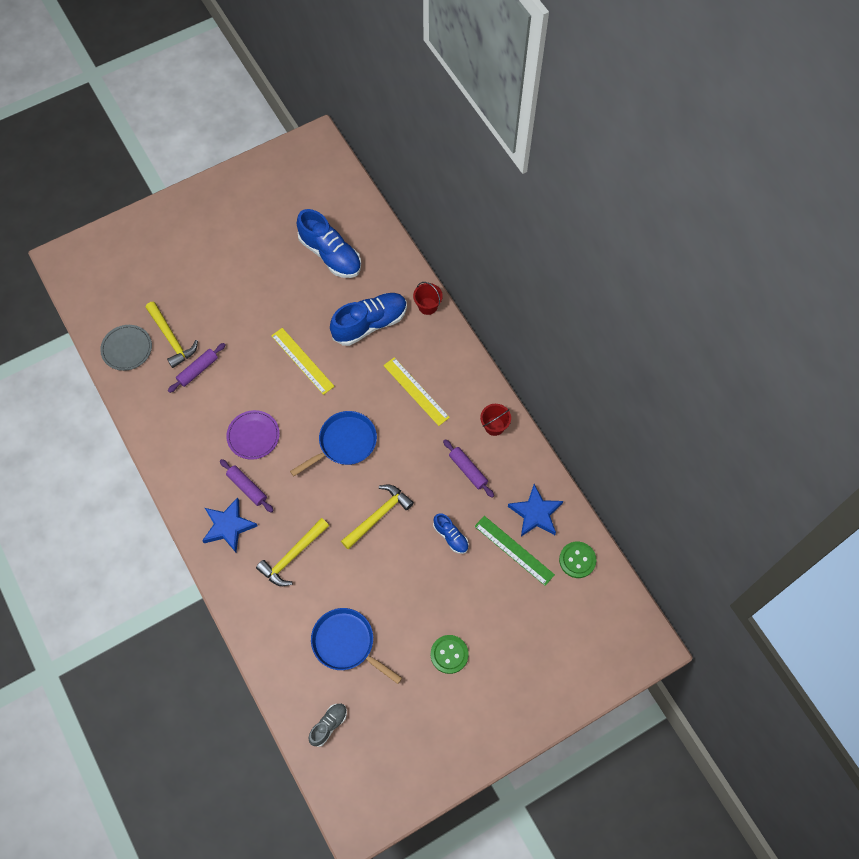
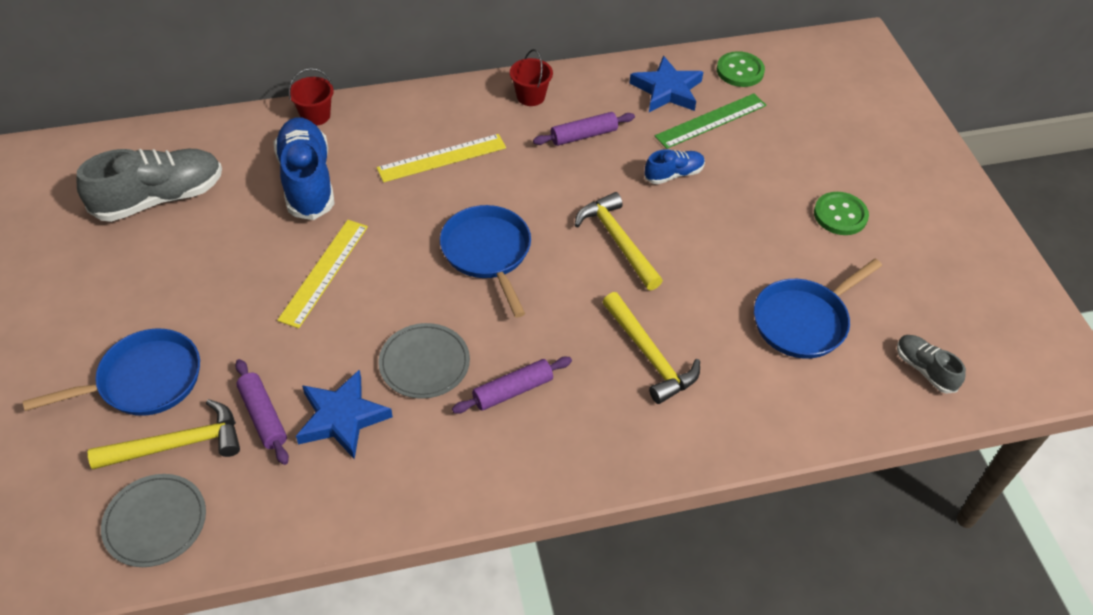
camera: 75 degrees left, 15 degrees down
(205, 306) = (144, 380): none -> blue pan
(228, 526) = (571, 431): blue star -> blue star (342, 418)
(253, 436) = (424, 363): purple plate -> grey plate
(302, 361) = (324, 272): yellow ruler -> yellow ruler turned 45 degrees counterclockwise
(330, 254) = (159, 198): blue shoe -> grey shoe

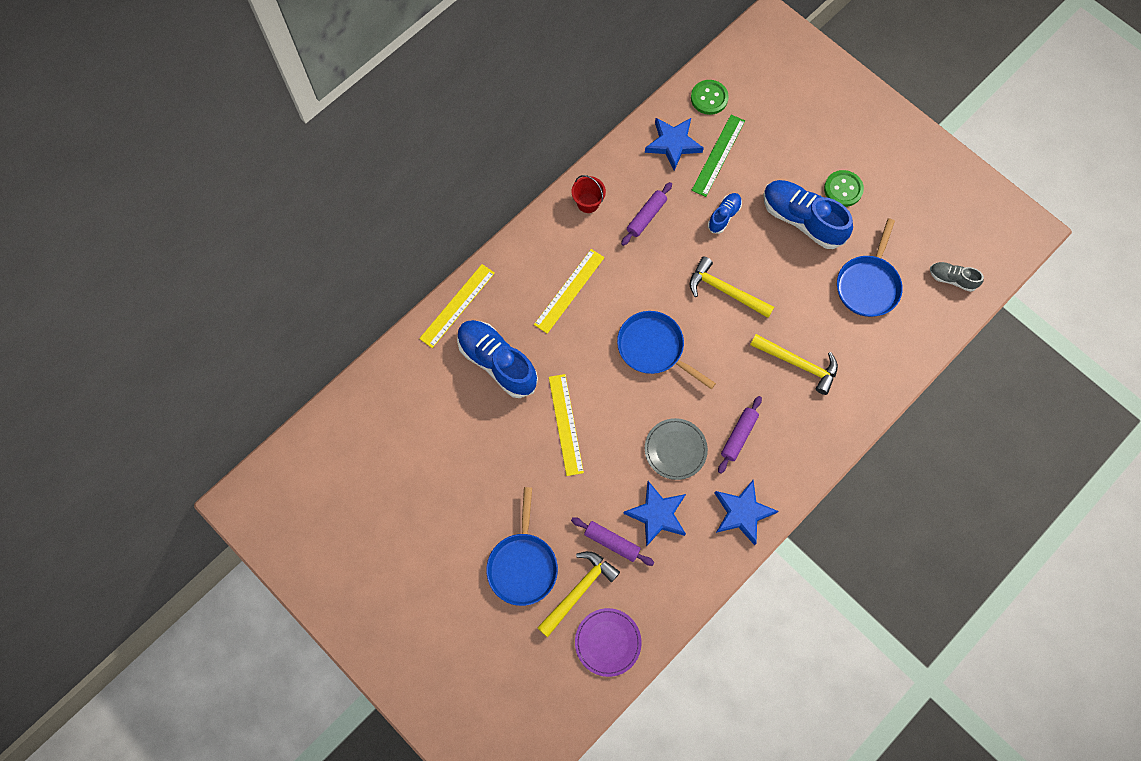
camera: 30 degrees left, 20 degrees up
(144, 380) = (522, 565): blue pan -> blue pan turned 150 degrees clockwise
(155, 522) = (608, 642): grey plate -> purple plate
(159, 198) = (413, 435): grey shoe -> none
(315, 115) = (457, 305): red bucket -> yellow ruler
(446, 475) = (742, 512): none -> blue star
(766, 220) = (802, 220): none -> blue shoe

